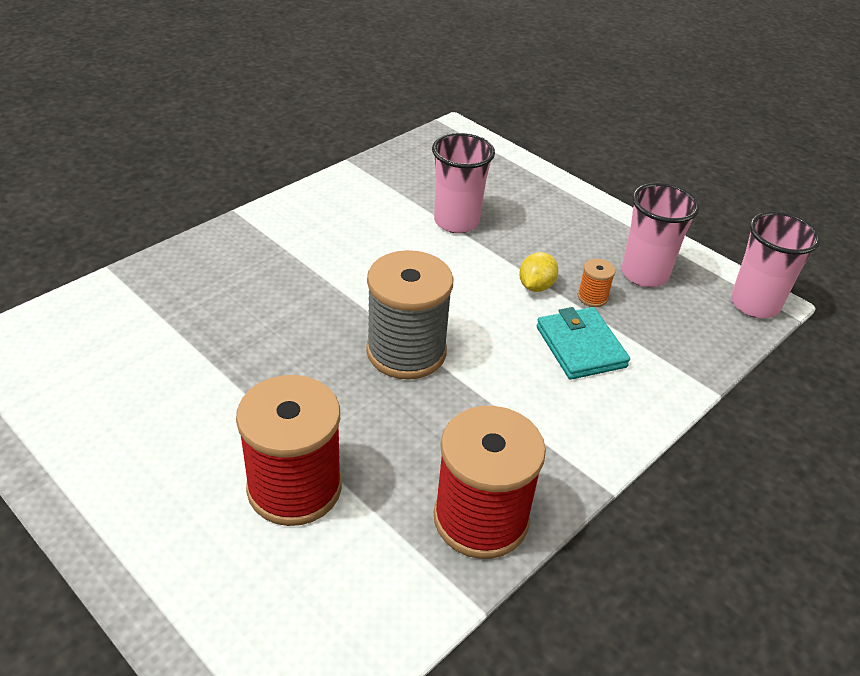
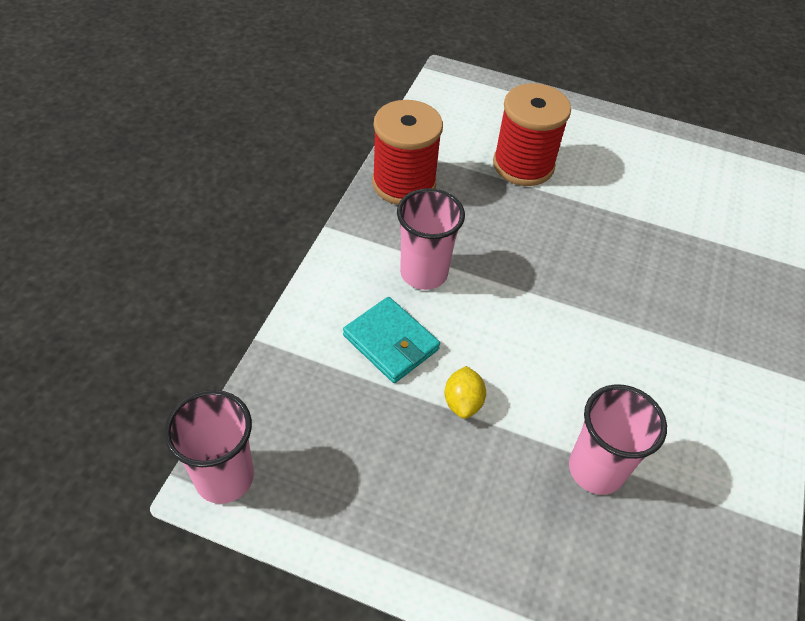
camera: 155 degrees right, 10 degrees up
(406, 352) = (528, 281): grey spool -> none
(592, 297) = (401, 411): orange spool -> none
(644, 274) = (357, 474): pink cup -> pink cup (424, 273)

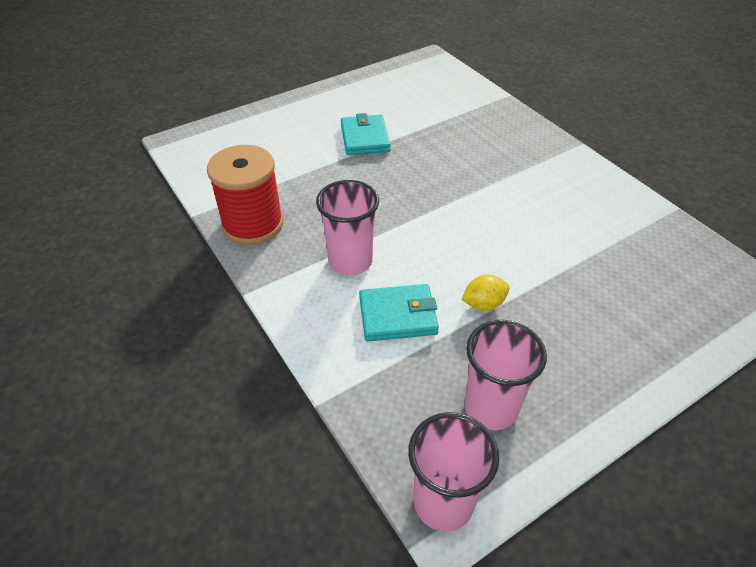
camera: 50 degrees left, 5 degrees down
(463, 402) = (483, 304): yellow lemon -> yellow lemon turned 60 degrees counterclockwise
(523, 165) = (305, 156): red spool -> none
(595, 191) = (365, 138): none -> turquoise wallet
(596, 469) = (583, 267): pink cup -> pink cup (490, 408)

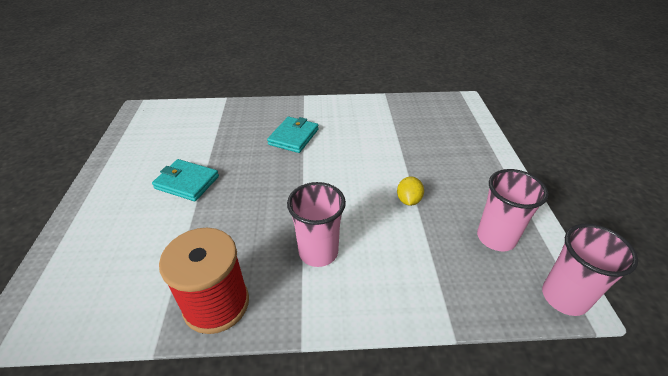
camera: 60 degrees left, 5 degrees down
(398, 316) = (393, 249): turquoise wallet -> turquoise wallet (293, 137)

